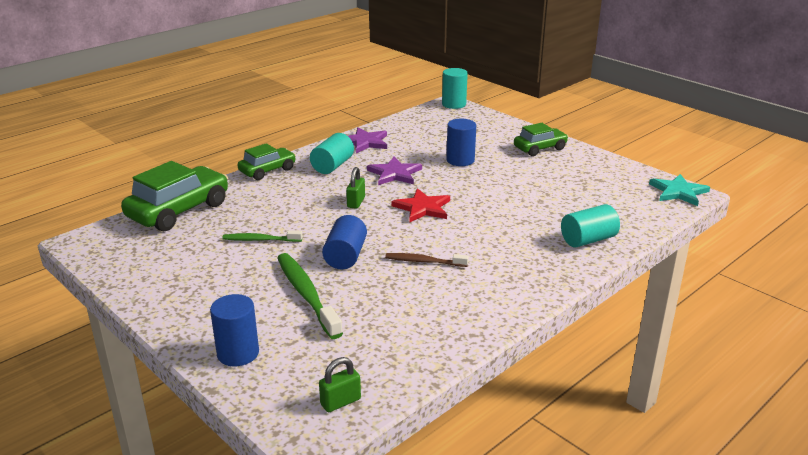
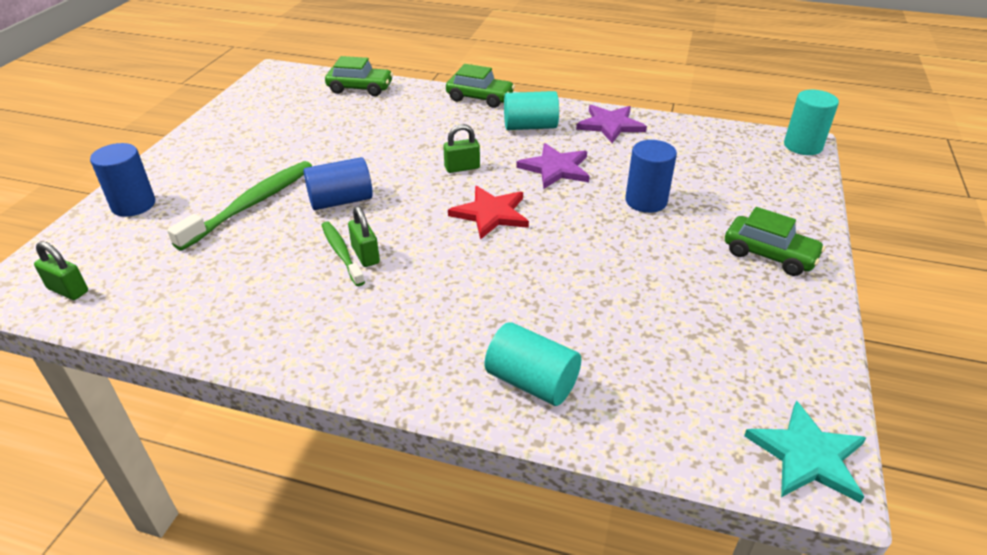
camera: 60 degrees right, 10 degrees up
(179, 210) = (360, 88): green car -> green car, size x0.60
(260, 240) = (338, 144): green toothbrush -> green toothbrush (341, 253)
(424, 261) = (365, 255): brown toothbrush -> green padlock

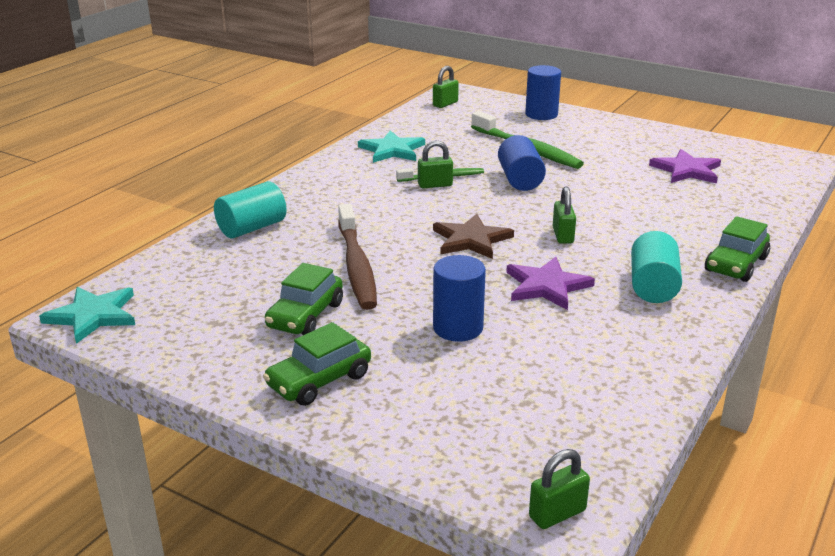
camera: 105 degrees right, 10 degrees down
(256, 309) = (392, 150): none -> turquoise star
(360, 88) = (759, 198): green car -> green car (305, 315)
(491, 214) = (471, 240): red star -> brown star
(578, 274) = (357, 266): none -> brown toothbrush
(610, 125) = (651, 344): purple star -> purple star (687, 170)
(802, 146) = (557, 514): turquoise cylinder -> green padlock

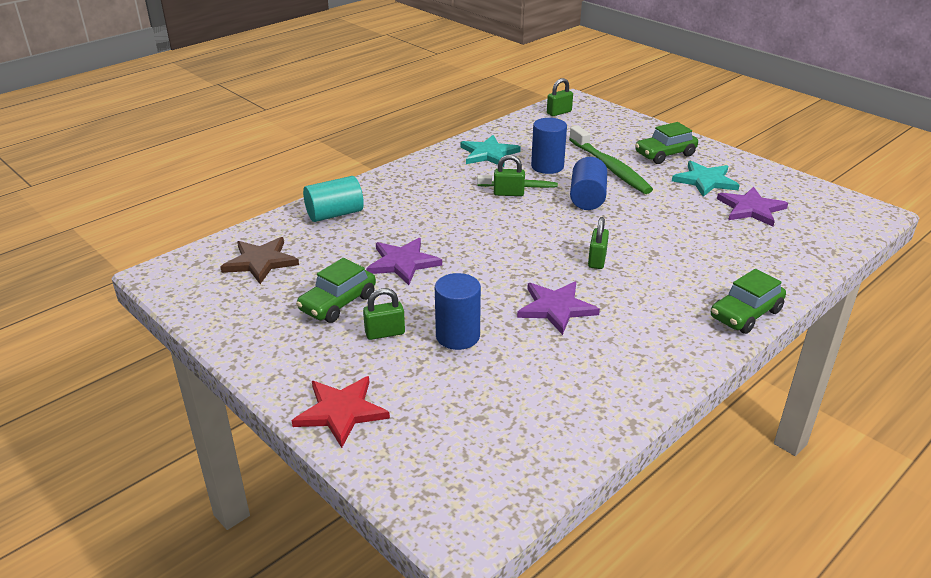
camera: 15 degrees right, 5 degrees up
(93, 315) = (176, 276): turquoise star -> turquoise star (705, 181)
(319, 380) = (320, 365): green car -> green car (665, 154)
(357, 266) = (402, 263): brown toothbrush -> purple star
(370, 423) = (341, 411): none -> red star
(471, 240) = (513, 252): brown star -> brown star (260, 262)
(541, 114) = (642, 133): blue cylinder -> blue cylinder (547, 166)
(557, 514) = (452, 526): green padlock -> green padlock (385, 333)
(653, 286) = (653, 324): turquoise cylinder -> none

